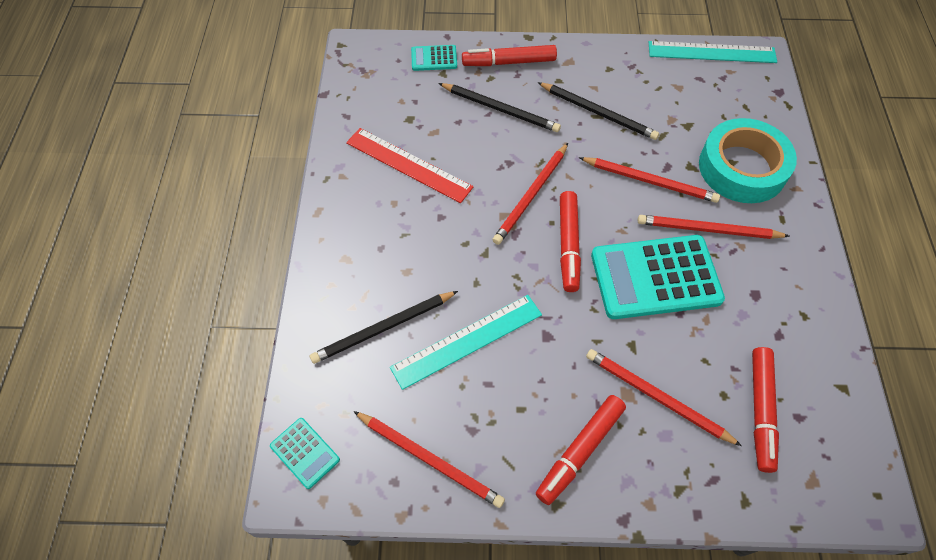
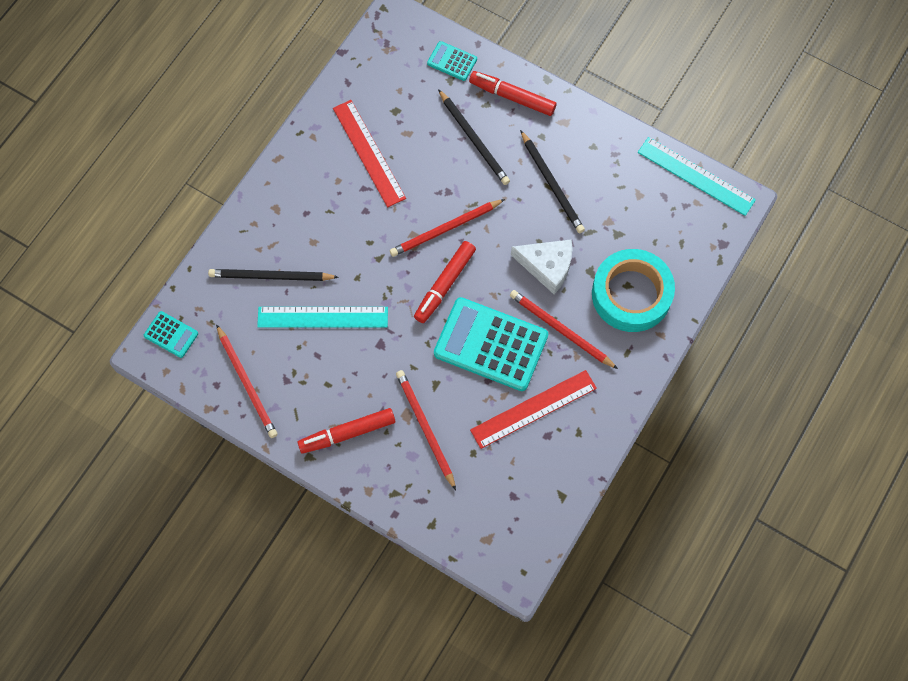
camera: 30 degrees right, 10 degrees up
(305, 453) = (171, 335): turquoise calculator -> turquoise calculator turned 45 degrees counterclockwise
(650, 181) = (547, 266): red pencil -> white cheese
(745, 316) = (533, 409): none -> red ruler
(760, 411) = (489, 477): red marker -> none

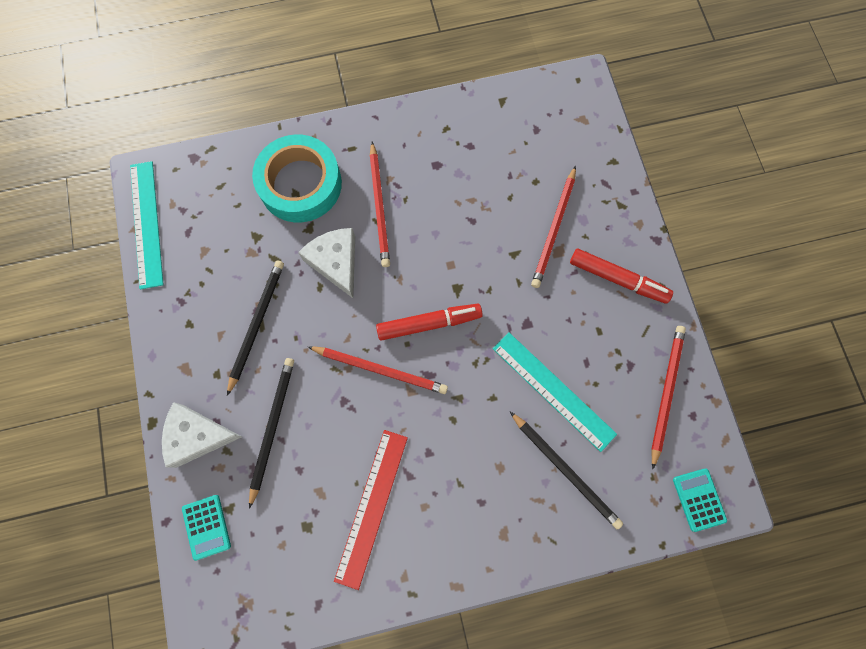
camera: 135 degrees left, 5 degrees up
(491, 344) = (442, 244): turquoise calculator -> none
(512, 97) = (197, 436): red marker -> white cheese
(533, 409) = (460, 171): red ruler -> none

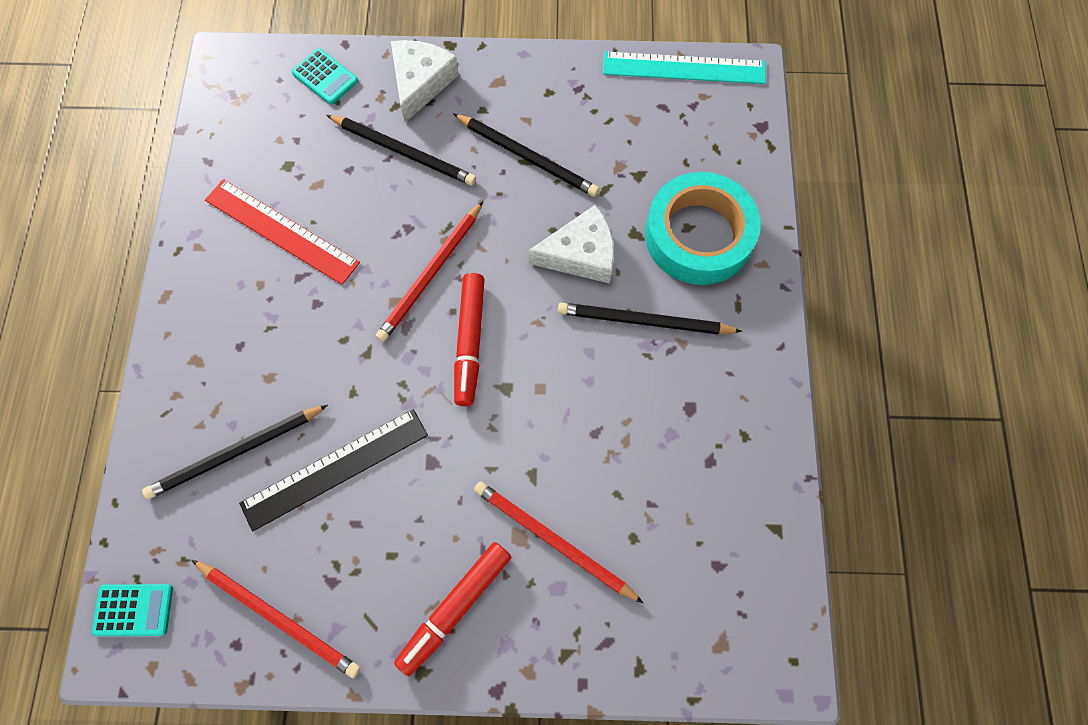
camera: 105 degrees right, 5 degrees down
(206, 527) = (325, 77): turquoise calculator -> turquoise calculator turned 135 degrees counterclockwise
(379, 207) = (644, 321): red pencil -> black pencil
(553, 390) = (335, 469): turquoise ruler -> black ruler

